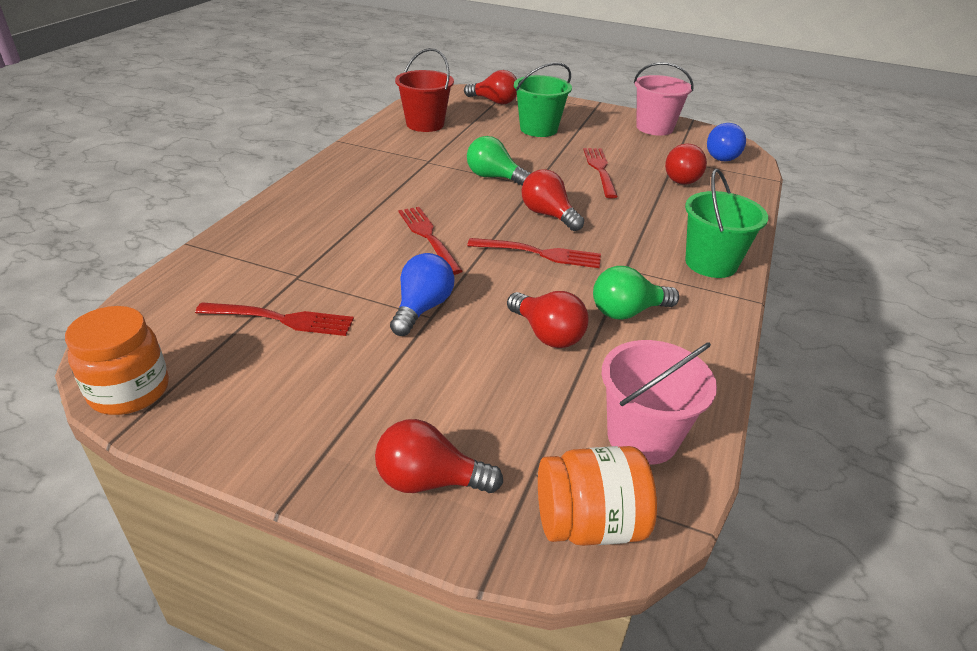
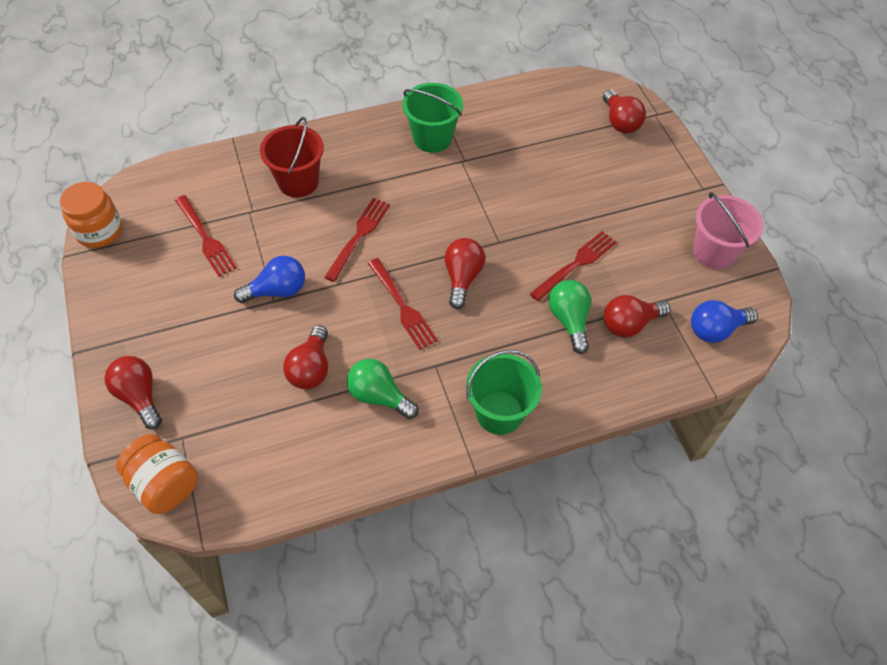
camera: 50 degrees right, 20 degrees up
(425, 124) = (520, 115): red bucket -> red bucket (298, 182)
(494, 177) = (483, 212): green light bulb -> green light bulb (569, 320)
(538, 129) = (603, 182): green bucket -> green bucket (432, 138)
(642, 437) = (254, 472): pink bucket -> none

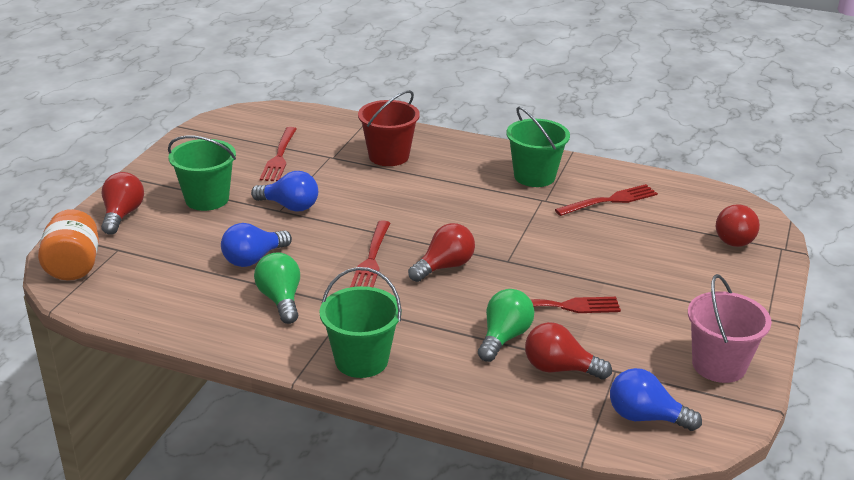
camera: 40 degrees right, 25 degrees down
(99, 231) = (215, 123): orange jar -> none
(196, 328) = (207, 199): none -> green bucket
(311, 368) = (253, 259): red light bulb -> blue light bulb
(359, 236) = (393, 205): red fork -> red fork (609, 201)

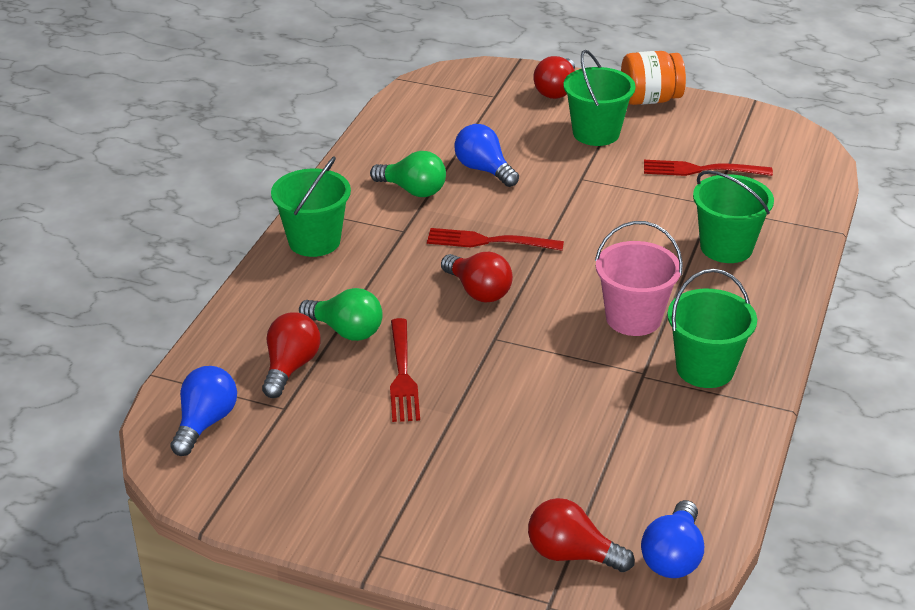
camera: 90 degrees right, 5 degrees up
(73, 266) = (463, 78): orange jar -> orange jar (650, 99)
(122, 215) = (556, 90): red light bulb -> red light bulb turned 105 degrees clockwise
(281, 300) = (413, 190): green light bulb -> green light bulb turned 45 degrees clockwise
(289, 206) = (590, 184): blue light bulb -> blue light bulb (673, 557)
(389, 156) = (726, 247): red bucket -> green bucket
(609, 201) = (653, 435): red fork -> none
(718, 365) = (286, 492): pink bucket -> pink bucket (633, 318)

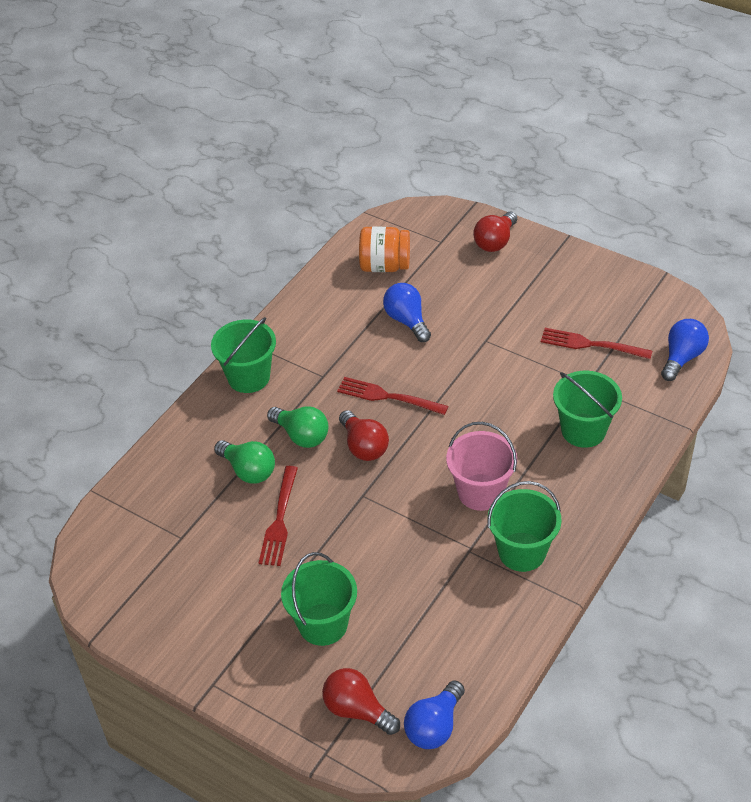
camera: 15 degrees right, 10 degrees up
(205, 423) = (119, 542): blue light bulb -> blue light bulb (682, 358)
(290, 367) = (196, 499): red light bulb -> none
(413, 190) = (342, 335): green light bulb -> green light bulb (301, 435)
(596, 133) = (514, 293): green bucket -> green bucket (323, 624)
(650, 99) = (573, 261): orange jar -> orange jar (385, 266)

